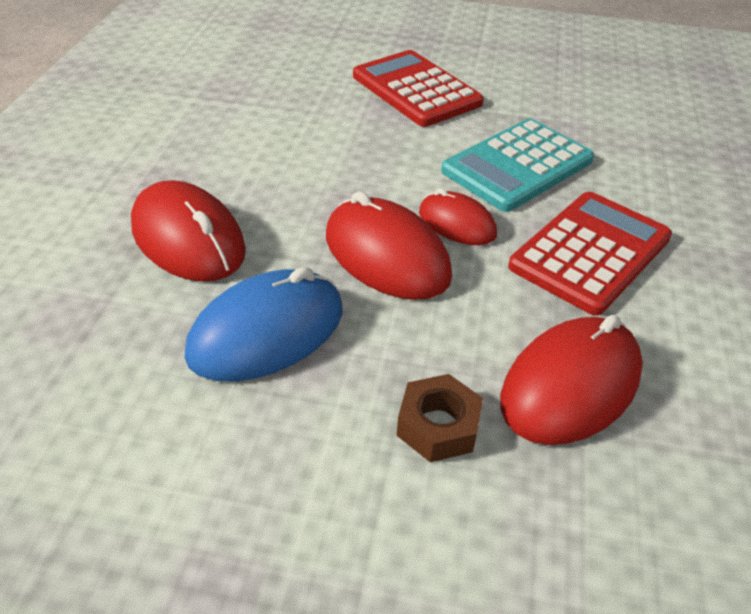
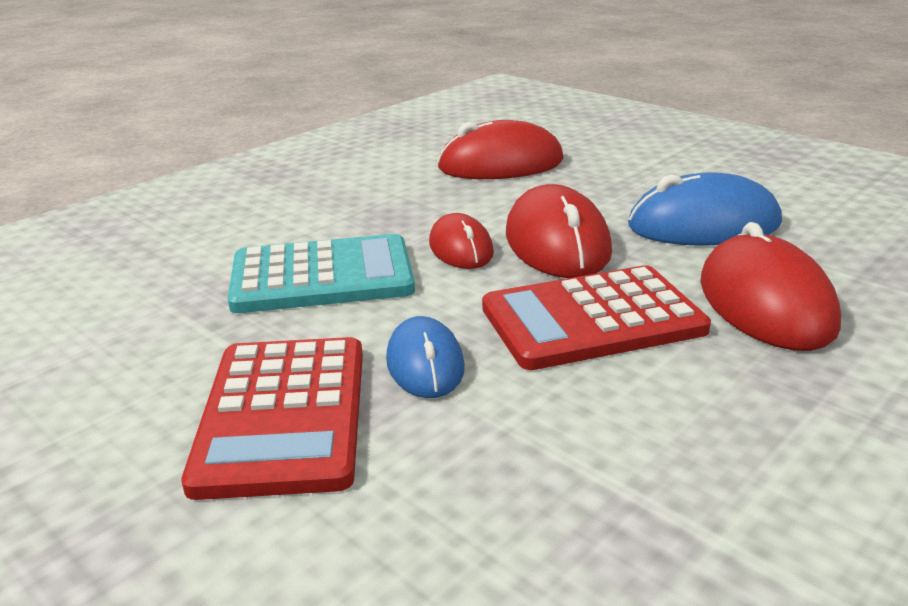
camera: 145 degrees left, 15 degrees down
(379, 130) = (425, 364): none -> blue mouse
(438, 426) = (605, 169): brown nut -> none
(590, 252) = (376, 207): red calculator -> red calculator (592, 319)

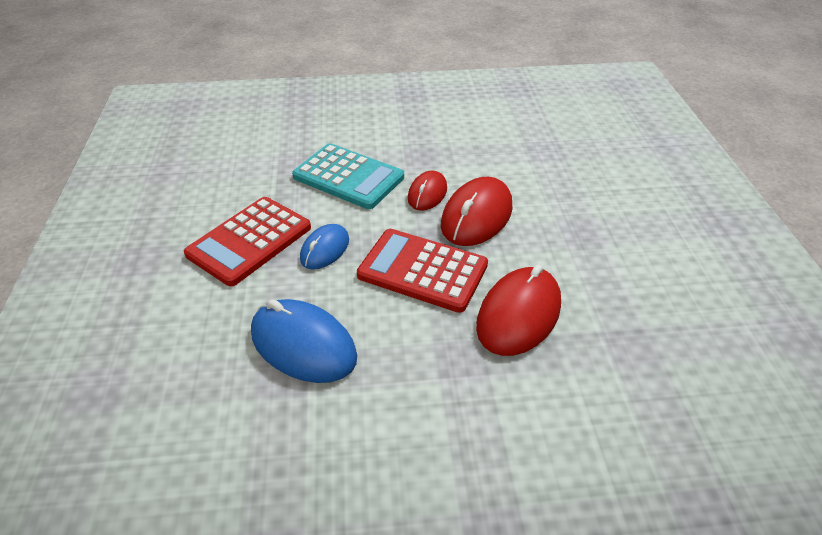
camera: 40 degrees right, 15 degrees up
(500, 164) = (531, 145): red mouse -> none
(703, 225) = (574, 249): blue mouse -> blue mouse (303, 345)

